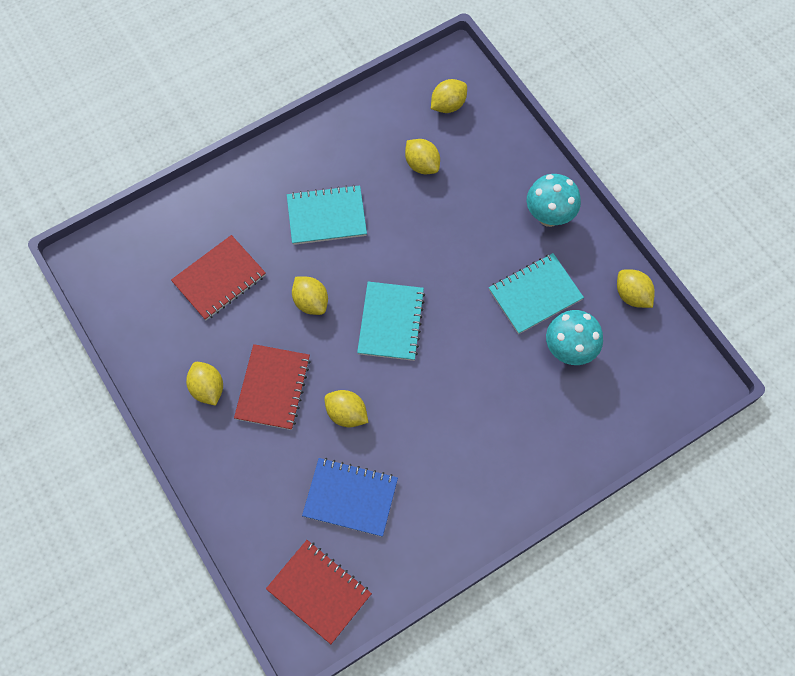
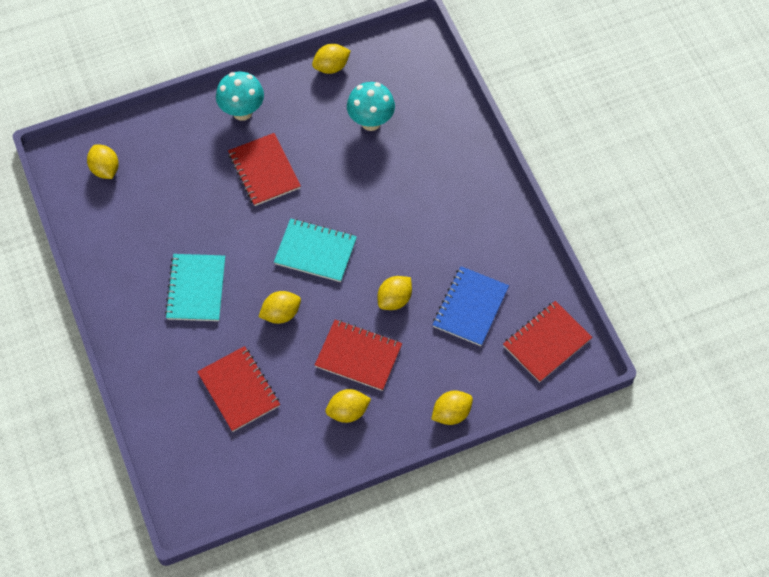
camera: 80 degrees left, 5 degrees down
(422, 164) = (163, 201): yellow lemon -> yellow lemon (451, 413)
(479, 252) = (264, 171): none -> red notebook
(535, 295) = (314, 136): turquoise notebook -> none

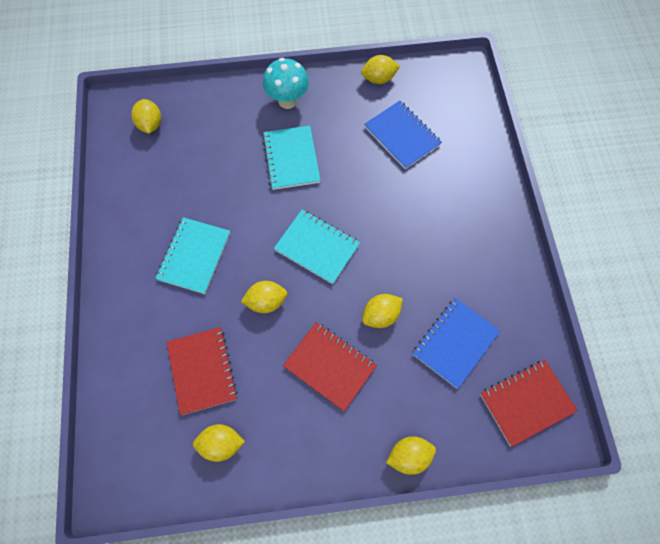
camera: 15 degrees right, 5 degrees up
(264, 171) = (291, 159): red notebook -> turquoise notebook
(348, 411) = (303, 424): yellow lemon -> yellow lemon (221, 444)
(371, 122) = (402, 136): turquoise mushroom -> blue notebook

